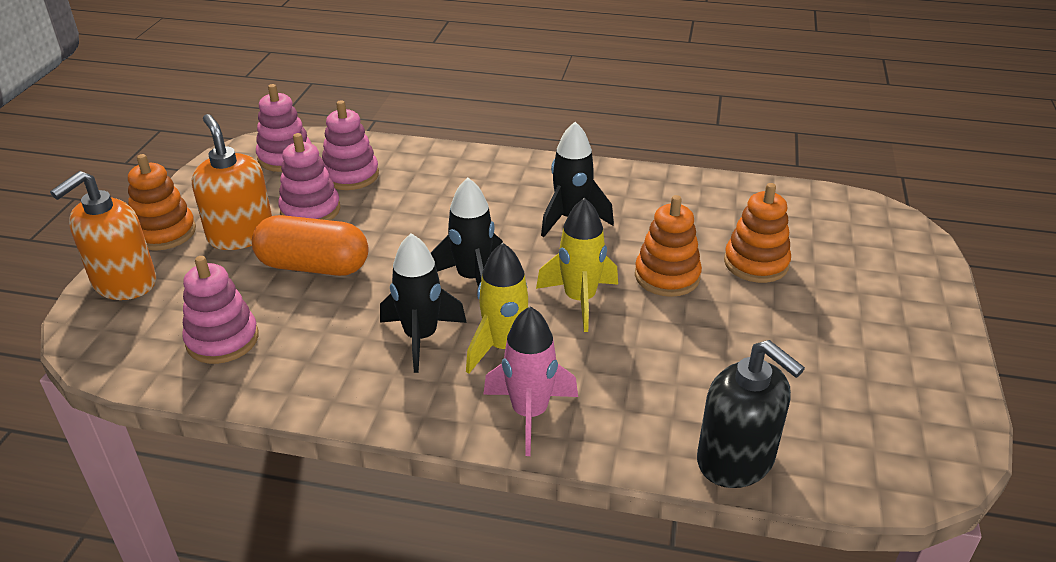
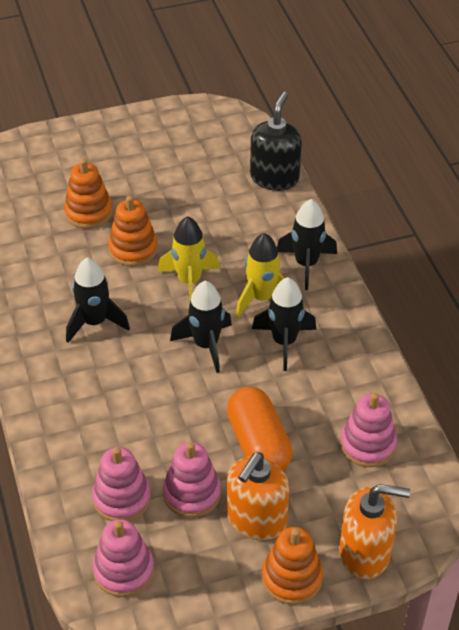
camera: 120 degrees left, 10 degrees up
(529, 414) = (306, 264): pink rocket -> black rocket

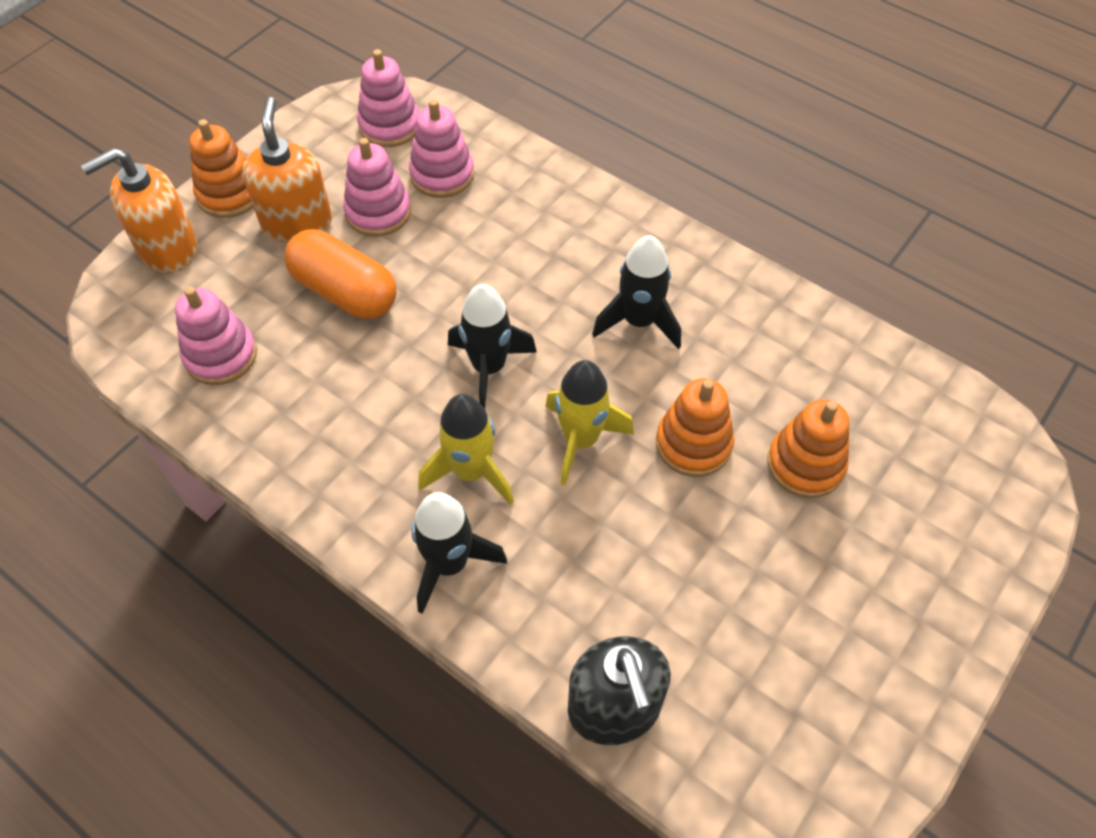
camera: 145 degrees right, 10 degrees up
(284, 342) = (398, 426): black rocket -> none

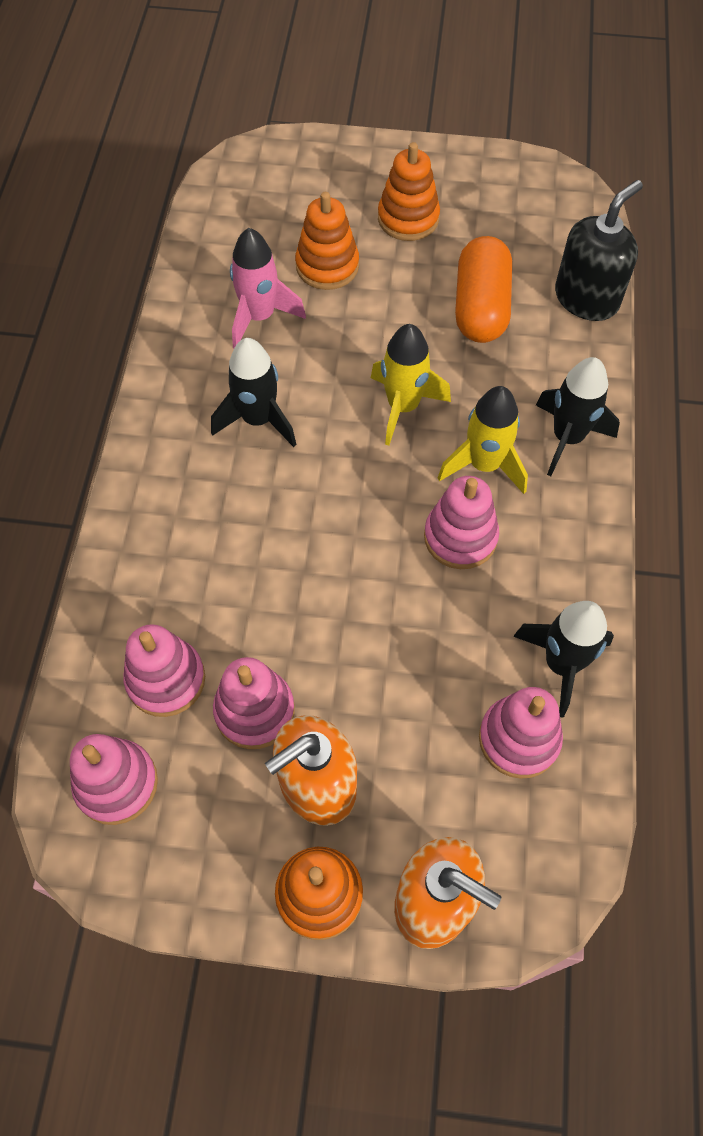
camera: 120 degrees left, 5 degrees up
(345, 292) = (375, 675): orange capsule -> orange capsule (481, 307)
(414, 411) = (460, 537): none -> pink stacking toy
(489, 368) = (379, 505): black rocket -> black rocket (561, 664)
(693, 444) = (356, 336): orange stacking toy -> orange stacking toy (408, 218)
(764, 375) = (260, 317): none -> pink rocket

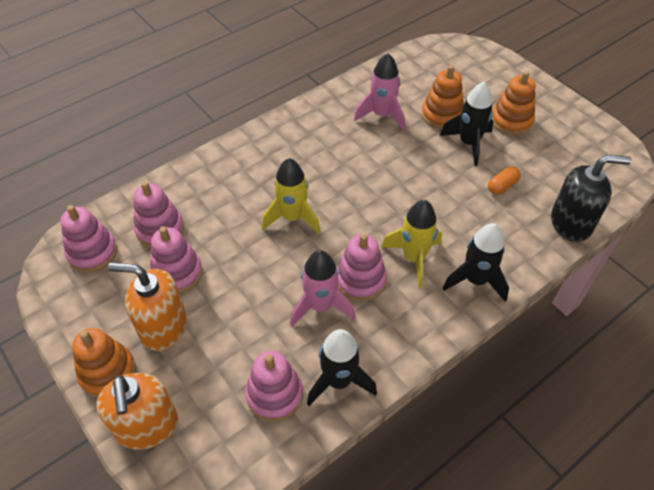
camera: 45 degrees right, 10 degrees down
(258, 420) = (328, 157): black rocket -> black rocket (468, 143)
(403, 407) = (404, 201): yellow rocket -> yellow rocket (292, 218)
(453, 602) = (320, 306): none -> pink rocket
(481, 307) = (502, 186): orange capsule -> orange capsule, size x0.47

